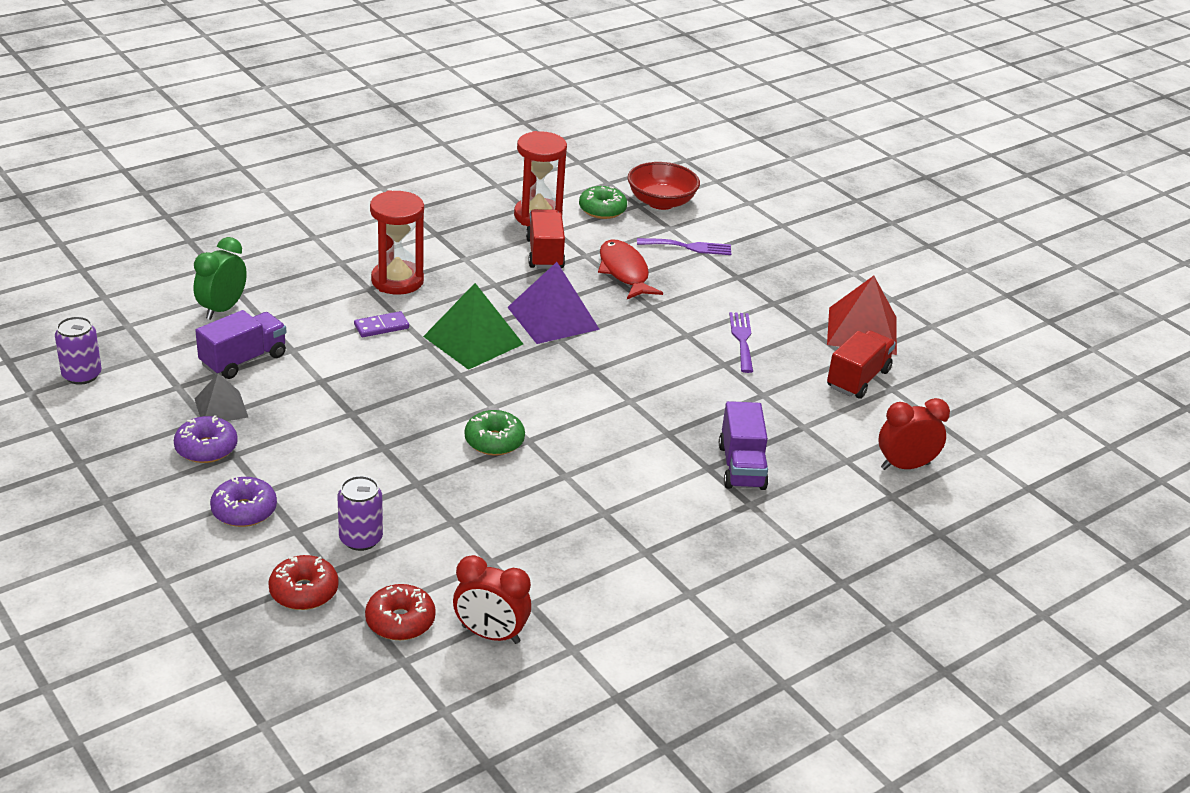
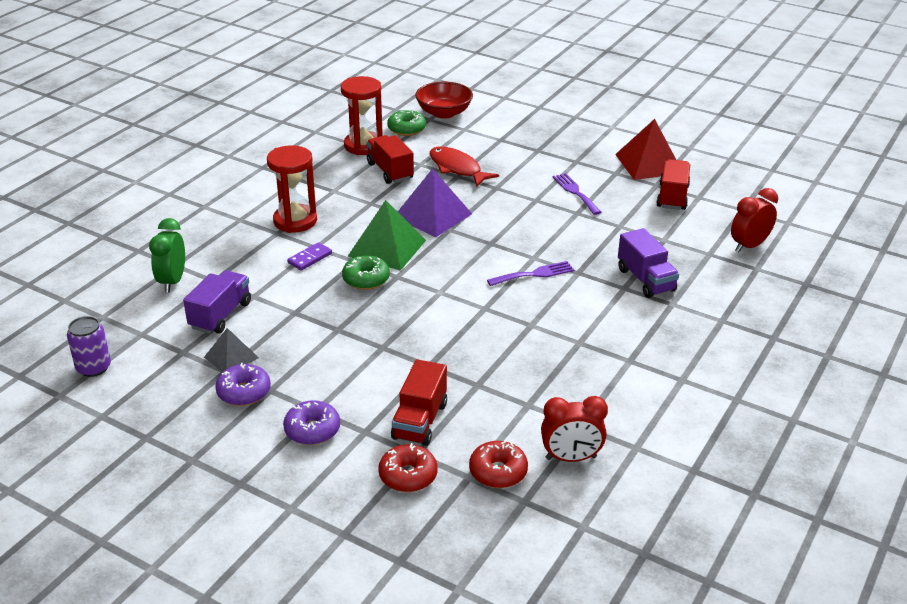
camera: 20 degrees left, 0 degrees up
(361, 539) = (420, 421): purple can -> red truck
(494, 441) = (461, 316): green donut -> green donut (366, 279)
(689, 247) = (488, 139): purple fork -> purple fork (534, 274)

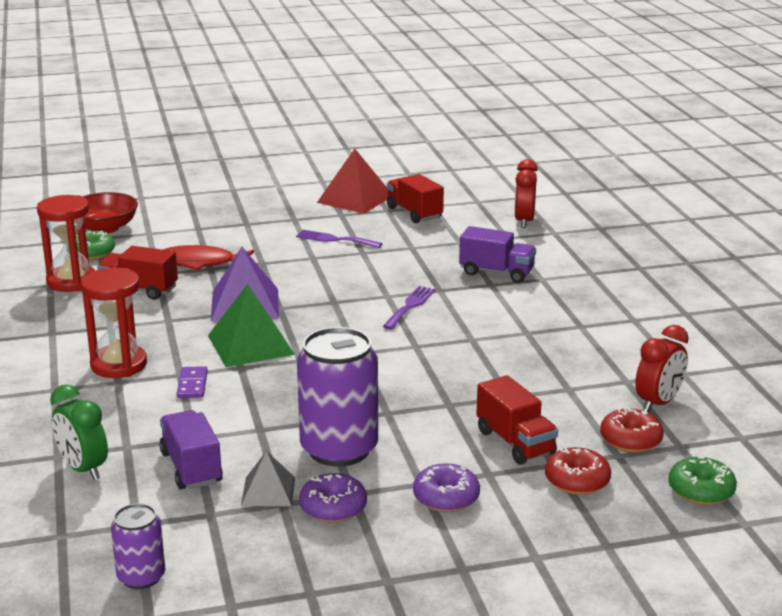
camera: 45 degrees left, 10 degrees down
(312, 355) = (339, 449): none -> purple can
(366, 279) = (277, 374): green donut -> green donut (701, 491)

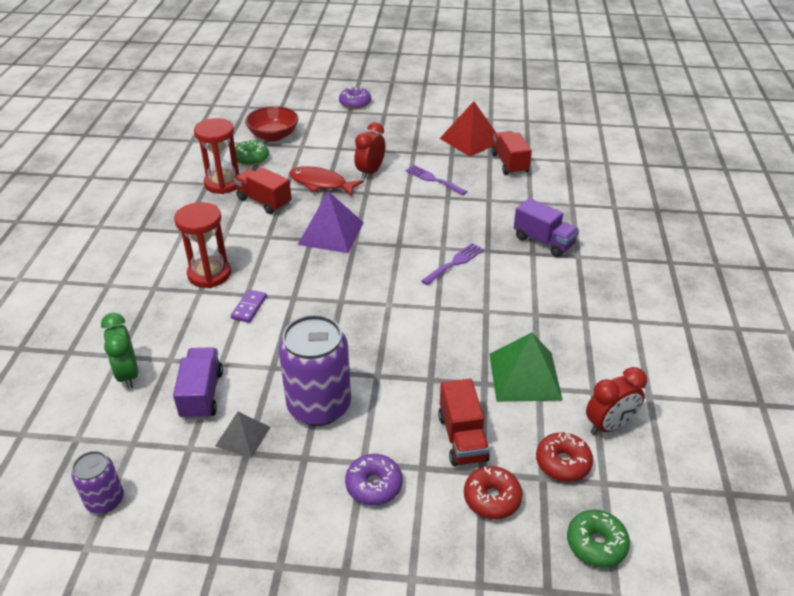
camera: 20 degrees right, 15 degrees up
(251, 344) = (313, 276): green pyramid -> green pyramid (525, 376)
(333, 508) = (281, 469): purple donut -> purple donut (355, 103)
(524, 221) = (595, 190): red clock -> red clock (370, 172)

